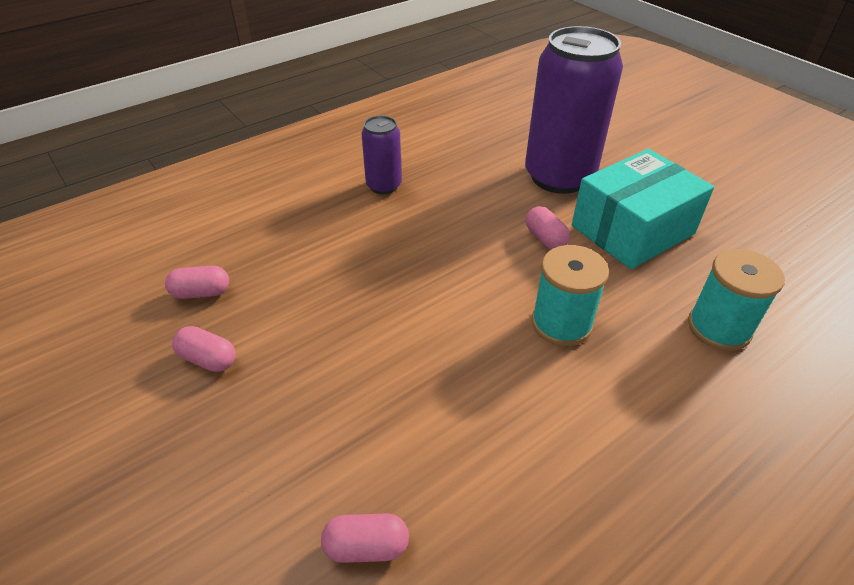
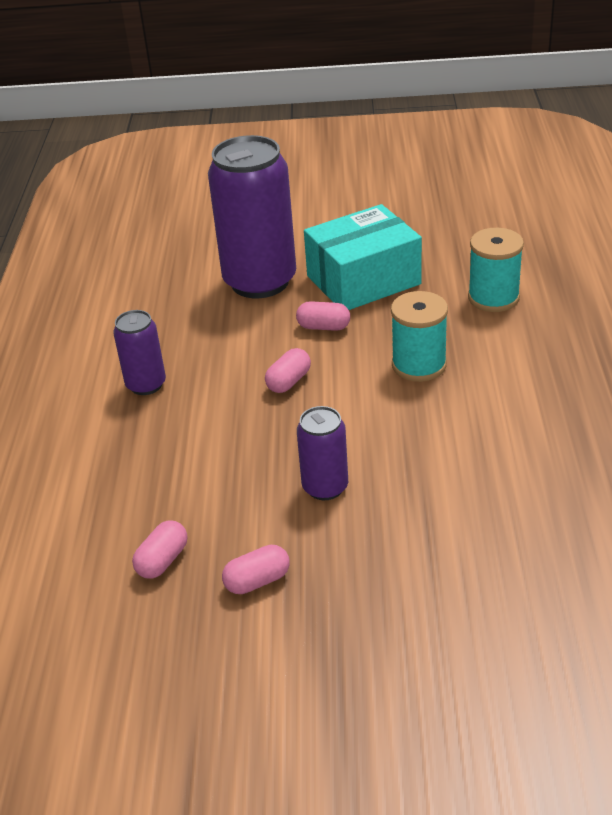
camera: 50 degrees left, 5 degrees down
(347, 343) = (325, 487): none -> purple can
(366, 546) = (520, 549): pink capsule -> pink capsule (289, 381)
(632, 230) = (363, 280): turquoise box -> turquoise box turned 60 degrees clockwise

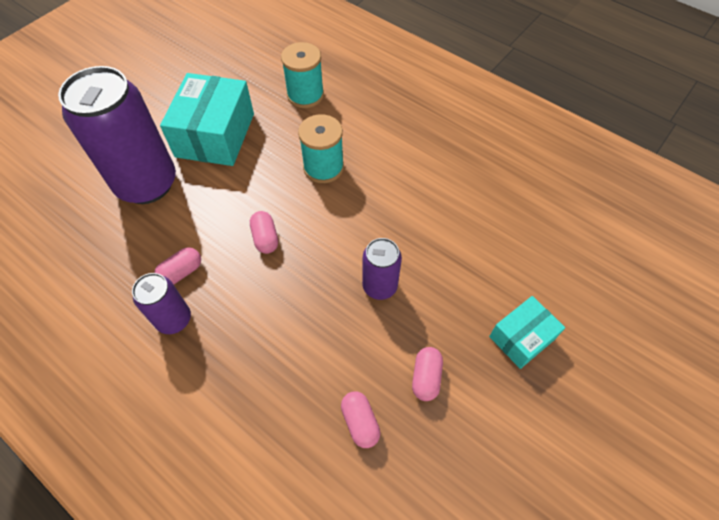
camera: 55 degrees left, 20 degrees up
(323, 327) = (235, 185): pink capsule -> pink capsule (181, 272)
(388, 633) = (521, 338): none -> turquoise box

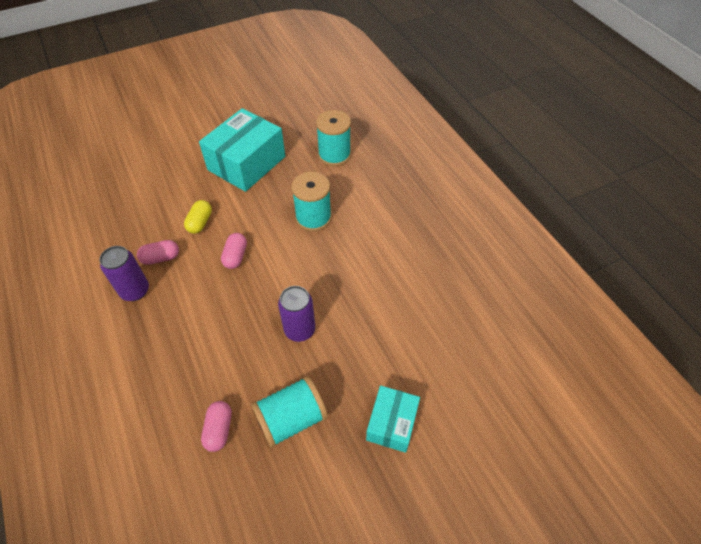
camera: 25 degrees right, 5 degrees down
(147, 184) = (176, 183): purple can -> none
(202, 217) = (200, 223): none -> yellow capsule
(426, 377) = (291, 419): pink capsule -> turquoise spool
(521, 338) = (392, 423): turquoise box -> turquoise box turned 60 degrees counterclockwise

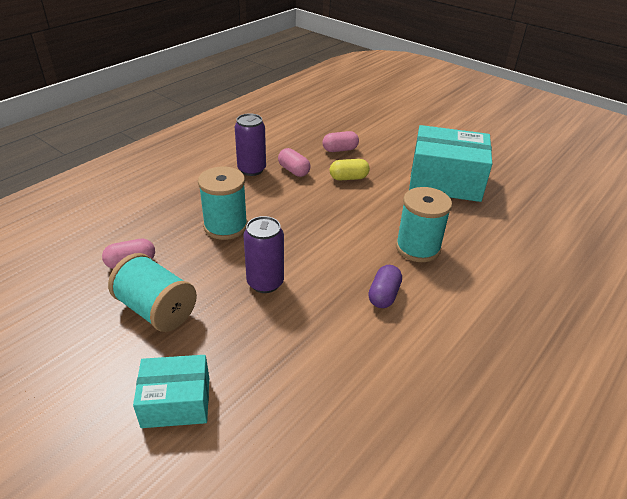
camera: 65 degrees right, 15 degrees down
(235, 256) = (326, 211): pink capsule -> pink capsule (340, 150)
(334, 155) = (523, 236): turquoise spool -> turquoise spool (225, 226)
(350, 260) = (384, 295): none -> purple capsule

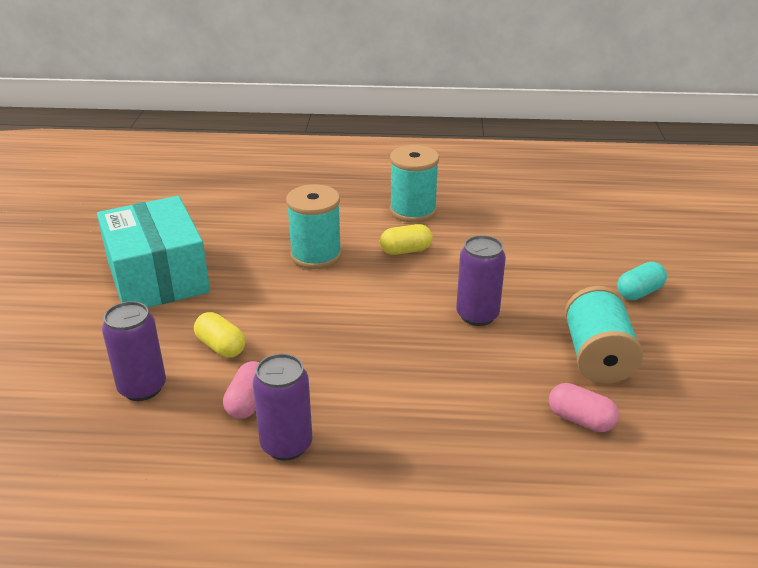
camera: 125 degrees left, 5 degrees down
(176, 402) = (639, 292): turquoise box -> turquoise capsule
(225, 226) = (435, 390): turquoise spool -> turquoise spool (413, 211)
(340, 150) = (142, 388): pink capsule -> purple can
(384, 295) = (406, 250): purple capsule -> yellow capsule

